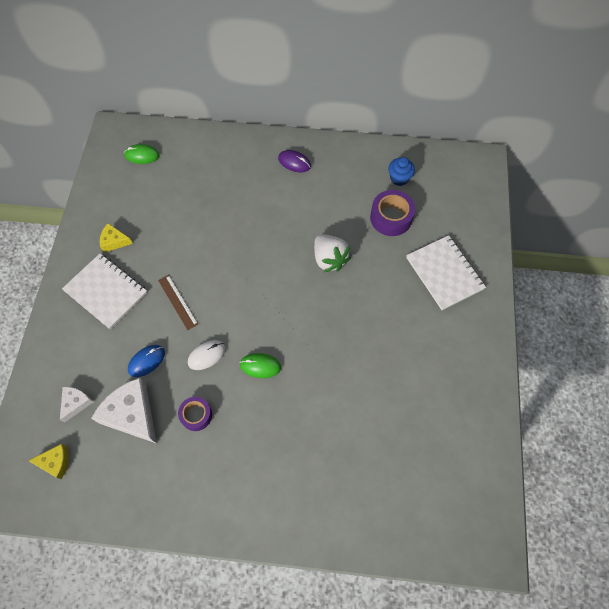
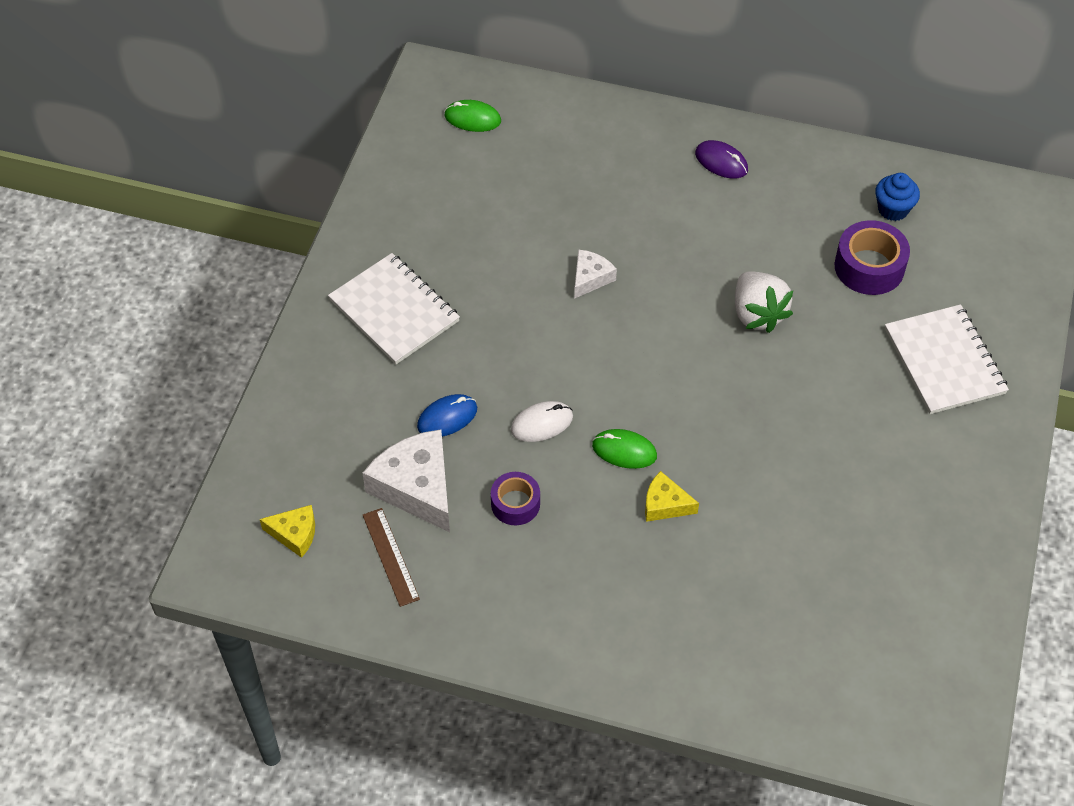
camera: 10 degrees right, 10 degrees down
(76, 403) = (333, 459): white cheese -> white cheese (590, 278)
(114, 241) = (415, 240): yellow cheese -> yellow cheese (665, 504)
(178, 302) = (505, 341): brown ruler -> brown ruler (390, 556)

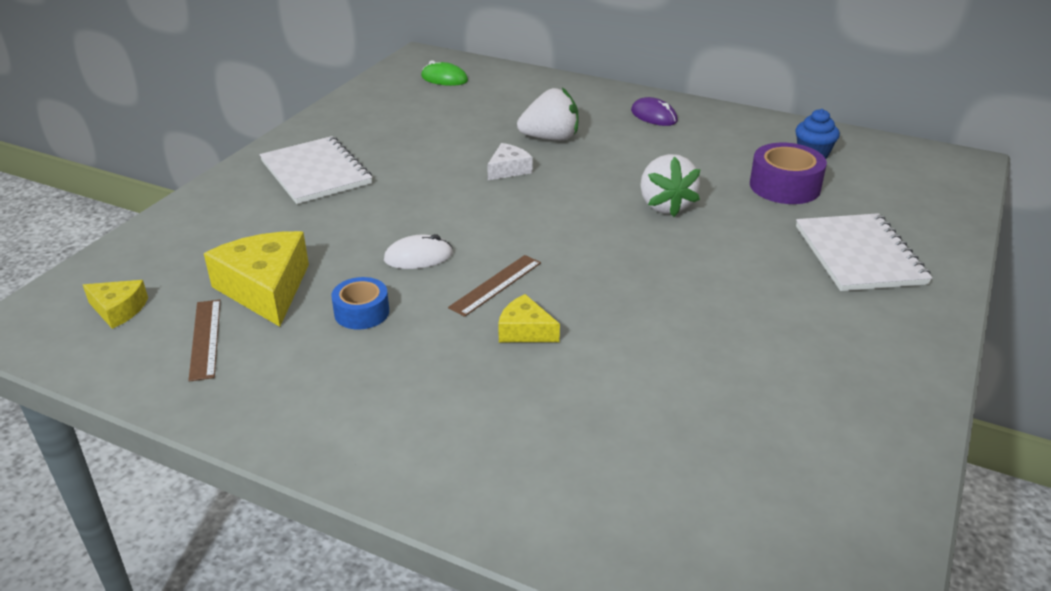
camera: 10 degrees right, 20 degrees down
(416, 487) = (265, 289): white cheese -> yellow cheese
(447, 418) = (325, 243): blue mouse -> none
(515, 504) = (362, 312): purple tape -> blue tape
(620, 218) = (550, 138): none -> white strawberry
(624, 451) = (496, 285): green mouse -> brown ruler

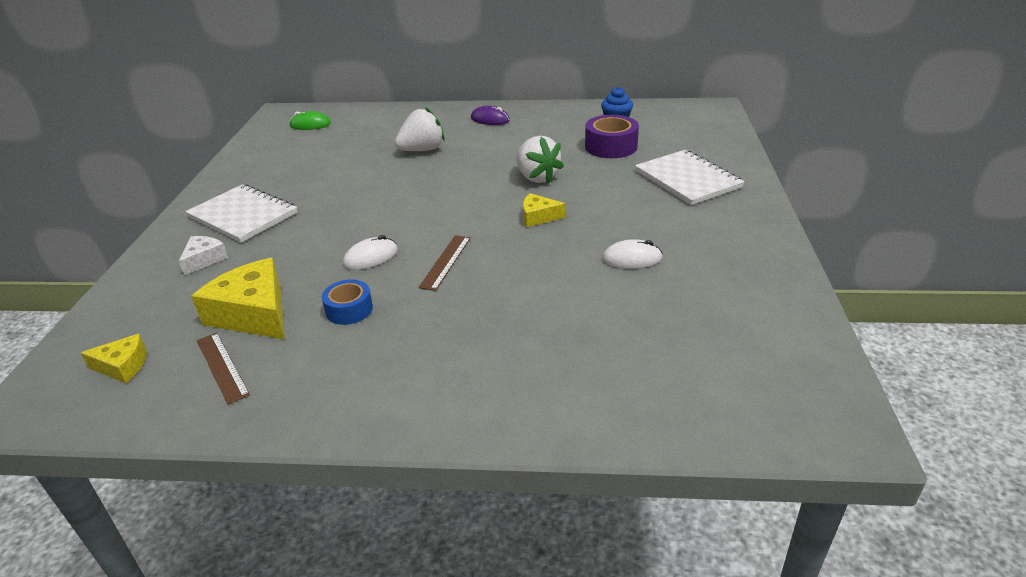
camera: 20 degrees left, 0 degrees up
(508, 169) = (403, 178): white cheese -> white cheese (204, 259)
(525, 331) = (489, 288): yellow cheese -> yellow cheese (538, 217)
(718, 341) = (632, 258): none -> white mouse

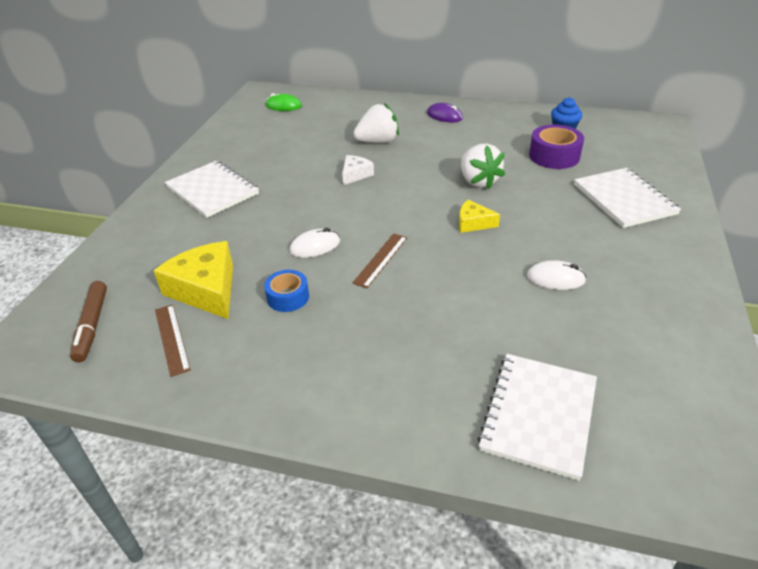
camera: 10 degrees right, 5 degrees up
(123, 366) = (92, 326): yellow cheese -> brown marker
(204, 259) = (173, 230): white cheese -> white cheese (355, 174)
(636, 385) = (538, 415): none -> white notebook

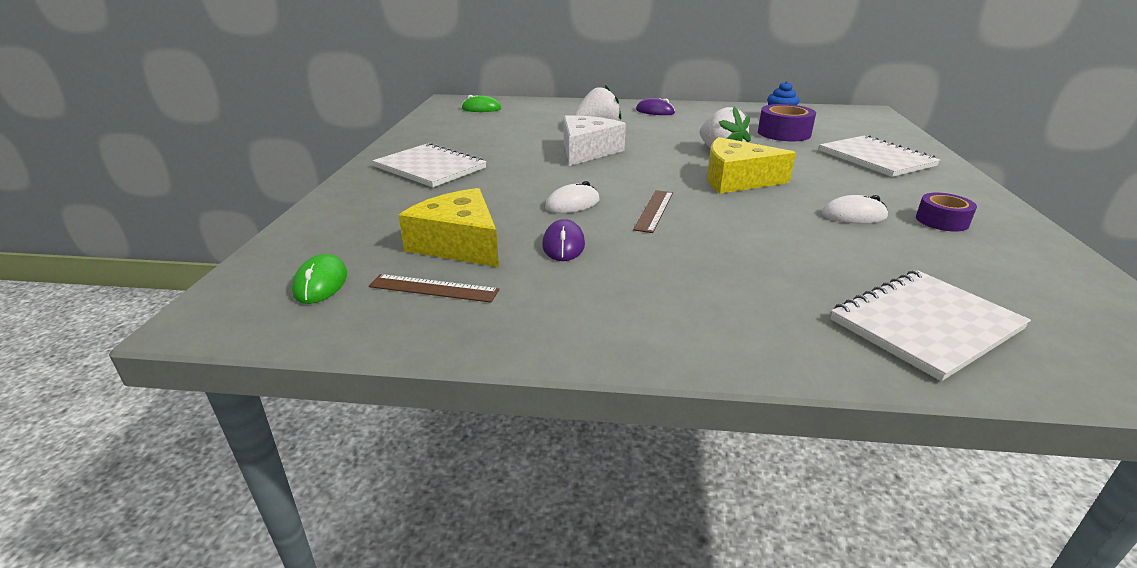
camera: 10 degrees left, 10 degrees down
(92, 326) = (321, 283): brown marker -> green mouse
(172, 338) = (433, 288): brown ruler -> brown ruler turned 45 degrees counterclockwise
(288, 297) = (563, 245): blue tape -> purple mouse
(355, 174) = (587, 151): white cheese -> white cheese, size x1.86
(473, 223) = (736, 180): yellow cheese -> yellow cheese, size x1.86
(538, 415) = (925, 325): white notebook -> white notebook turned 45 degrees clockwise
(633, 292) = (942, 221): none -> purple tape

